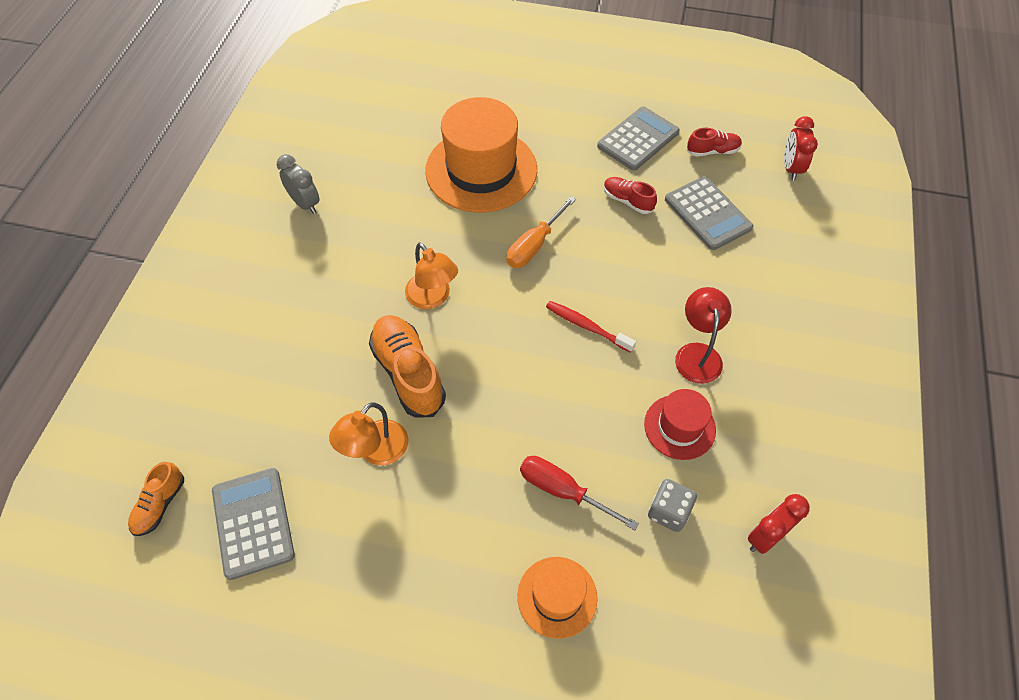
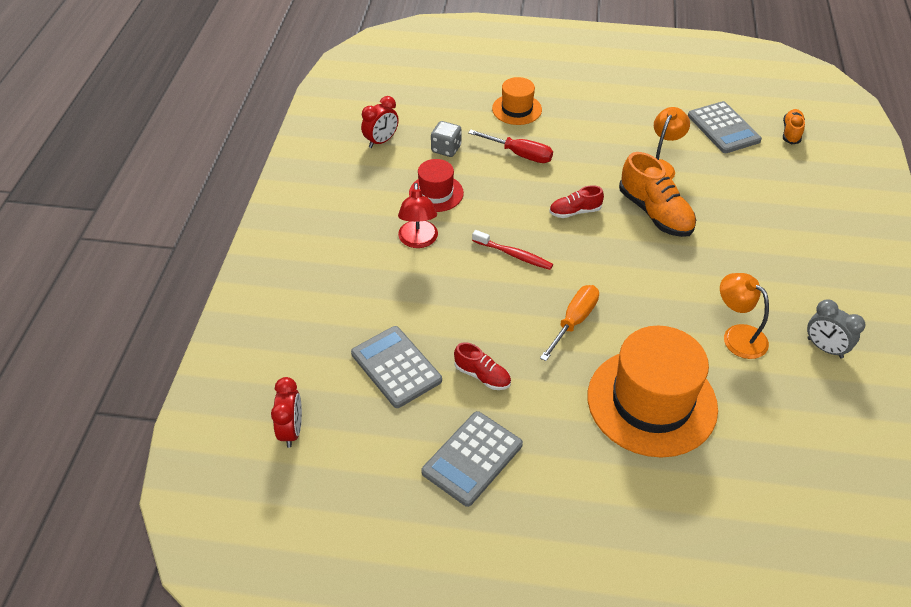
camera: 175 degrees right, 10 degrees down
(433, 298) = (656, 268): orange lamp -> orange lamp (737, 336)
(712, 151) = (381, 448): red shoe -> red shoe (575, 212)

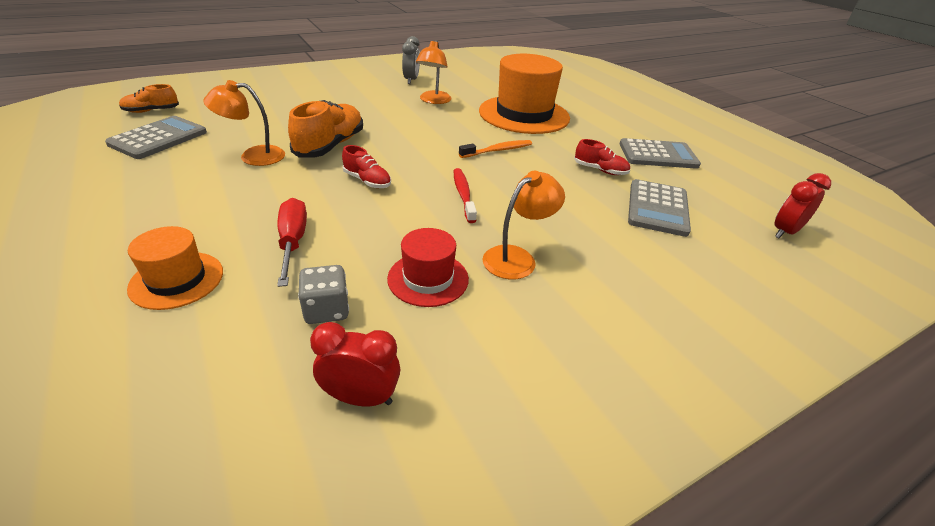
camera: 130 degrees left, 10 degrees down
(418, 241) = (517, 258): red lamp -> orange lamp
(482, 376) = (600, 170): red shoe -> red shoe turned 120 degrees clockwise
(574, 321) = (498, 150): orange screwdriver -> orange toothbrush

